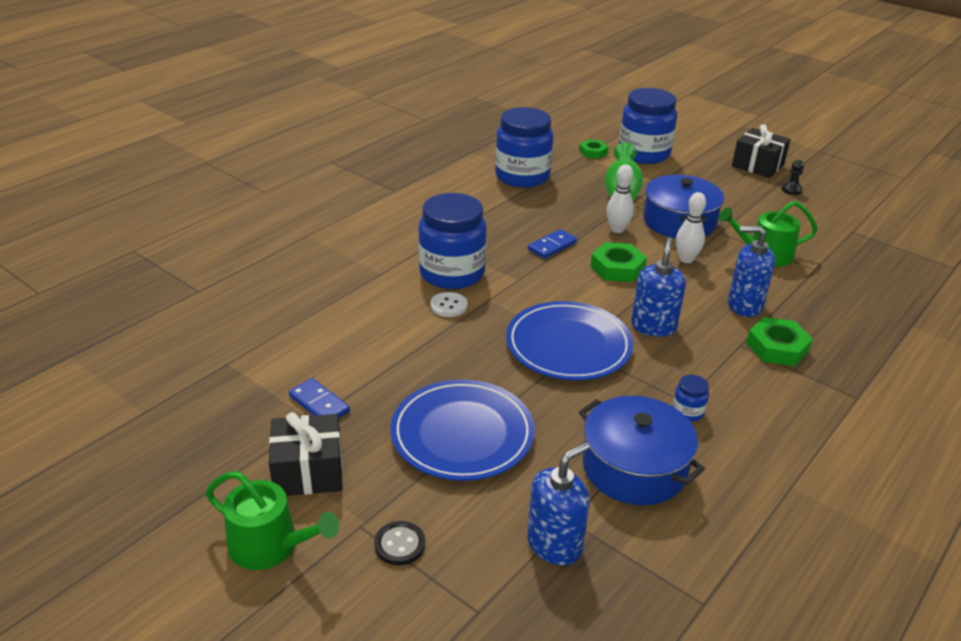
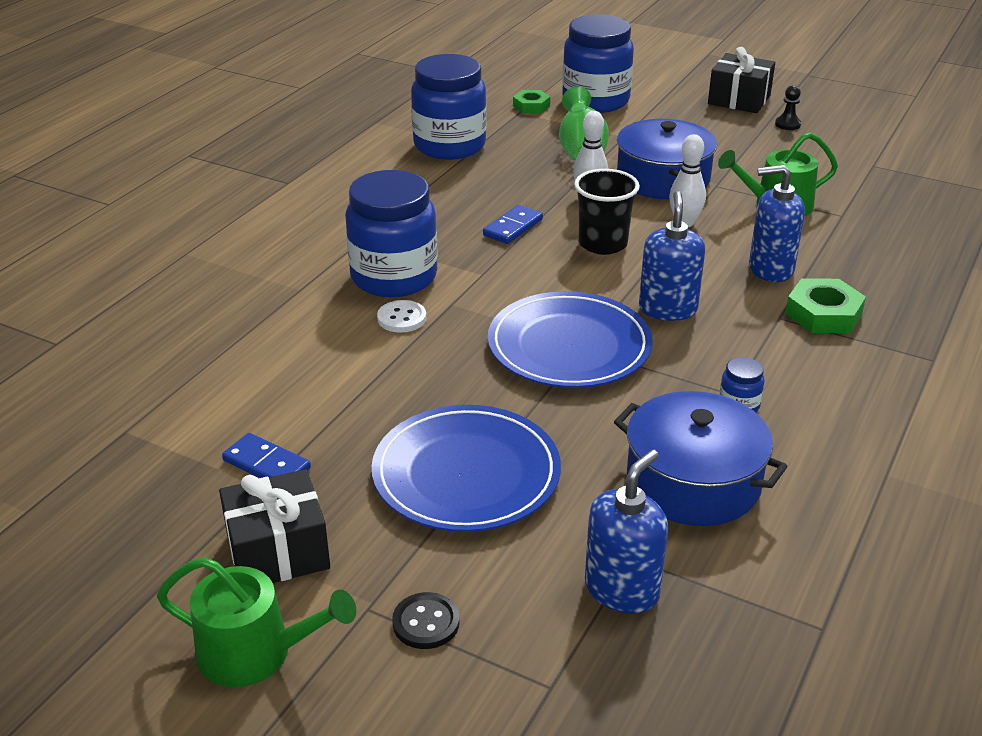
camera: 10 degrees left, 0 degrees up
(617, 268) = (603, 244): green nut -> black cup

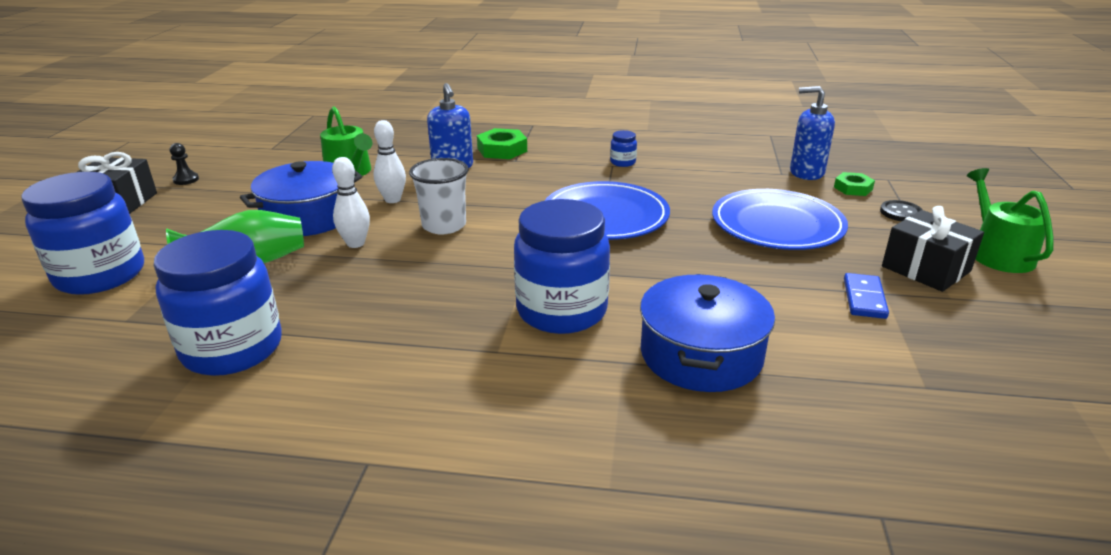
camera: 110 degrees left, 5 degrees down
(401, 318) = (626, 290): white button -> none
(513, 227) = (432, 269): blue domino -> none
(531, 106) = (105, 315): green nut -> green nut (853, 188)
(603, 244) = (444, 225): black cup -> white cup
(668, 309) = (529, 191): blue soap dispenser -> none
(693, 482) = (704, 166): blue pot -> blue pot (701, 354)

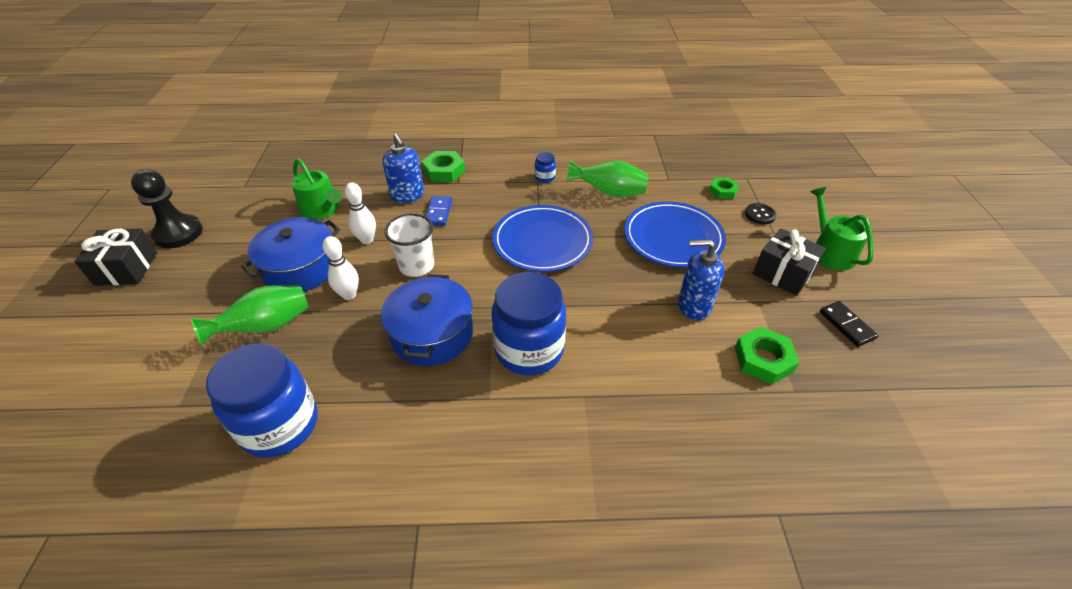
camera: 10 degrees left, 15 degrees up
(100, 275) = (139, 357): blue jar -> none
(186, 180) = (178, 233): black pawn -> black pawn, size x2.19
(701, 180) = (609, 192): none -> green vase
(701, 354) = (638, 381): blue pot -> blue pot (432, 333)
(806, 172) = (686, 176): blue soap dispenser -> blue soap dispenser (693, 305)
(864, 298) = (744, 309): blue domino -> blue domino (439, 212)
(884, 350) = (763, 359): none -> green nut
(1014, 327) = (846, 325): none -> black domino

